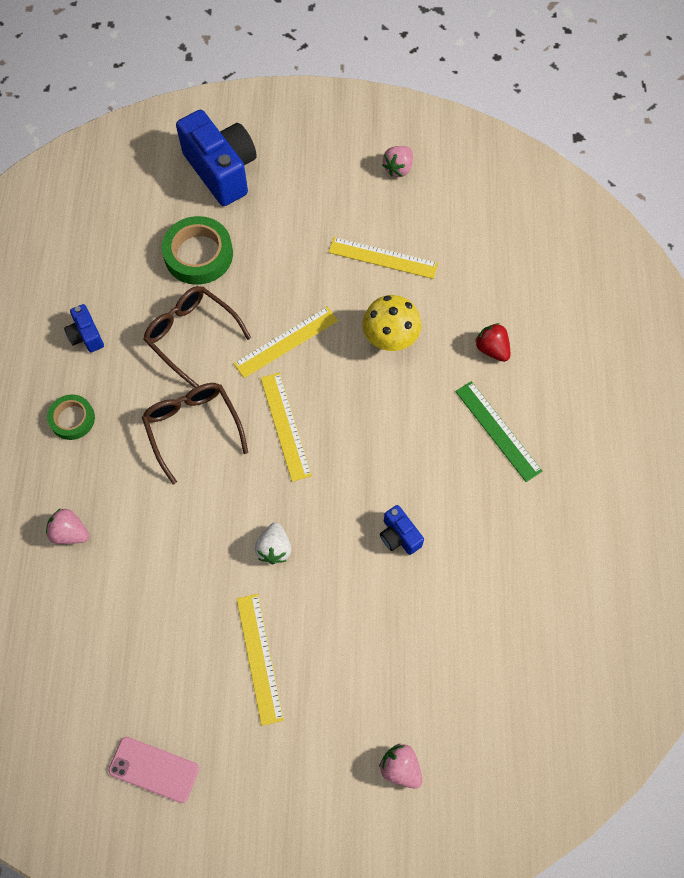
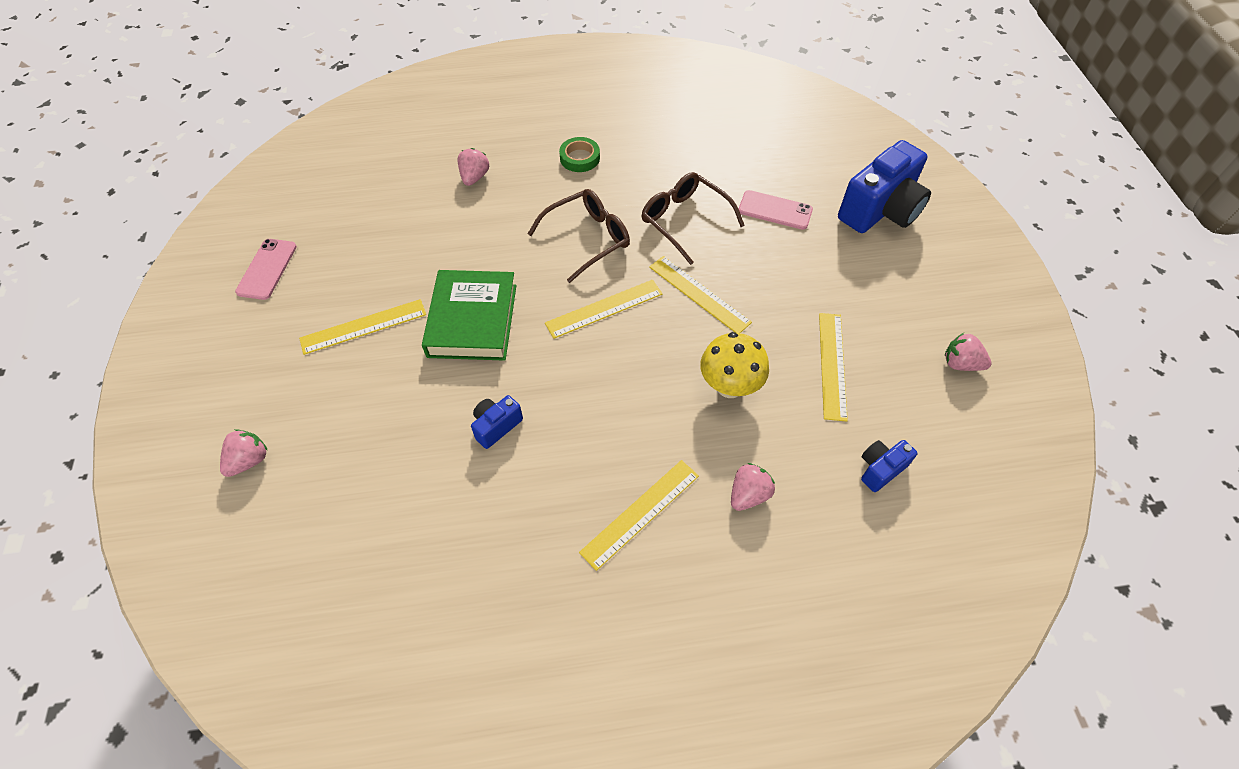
camera: 80 degrees right, 10 degrees down
(86, 336) = (663, 151): blue camera -> blue camera (880, 469)
(191, 335) = (684, 220): brown glasses -> brown glasses turned 75 degrees counterclockwise
(198, 254) = (775, 210): green tape -> pink phone
(274, 548) = (472, 320): white strawberry -> green book
(492, 349) = (748, 494): red strawberry -> pink strawberry
(498, 430) = (640, 513): green ruler -> yellow ruler

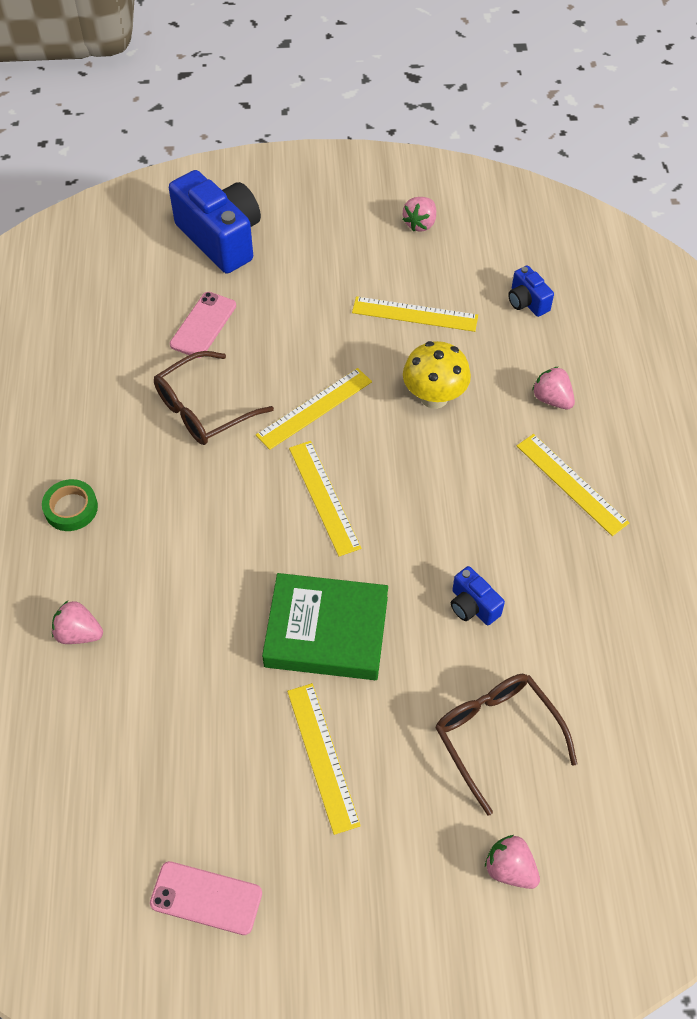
camera: 85 degrees left, 0 degrees up
(588, 239) = (215, 507): brown glasses -> brown glasses (496, 735)

